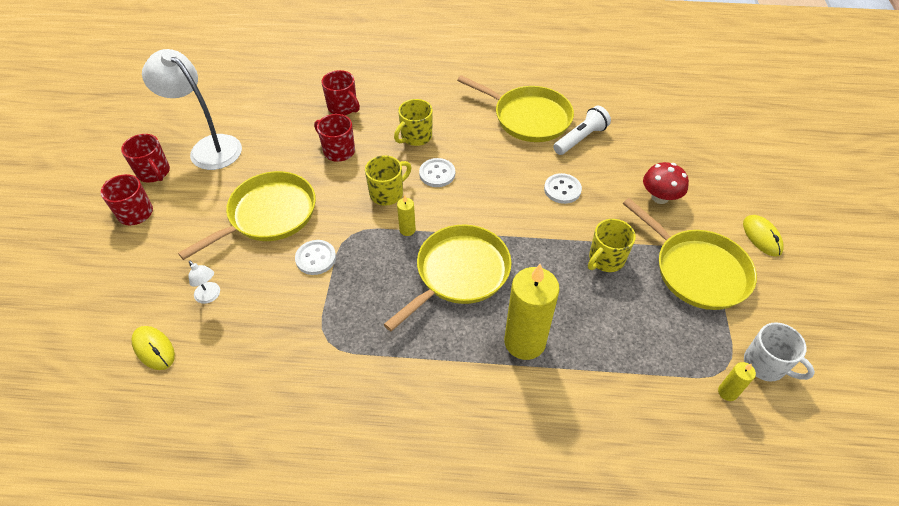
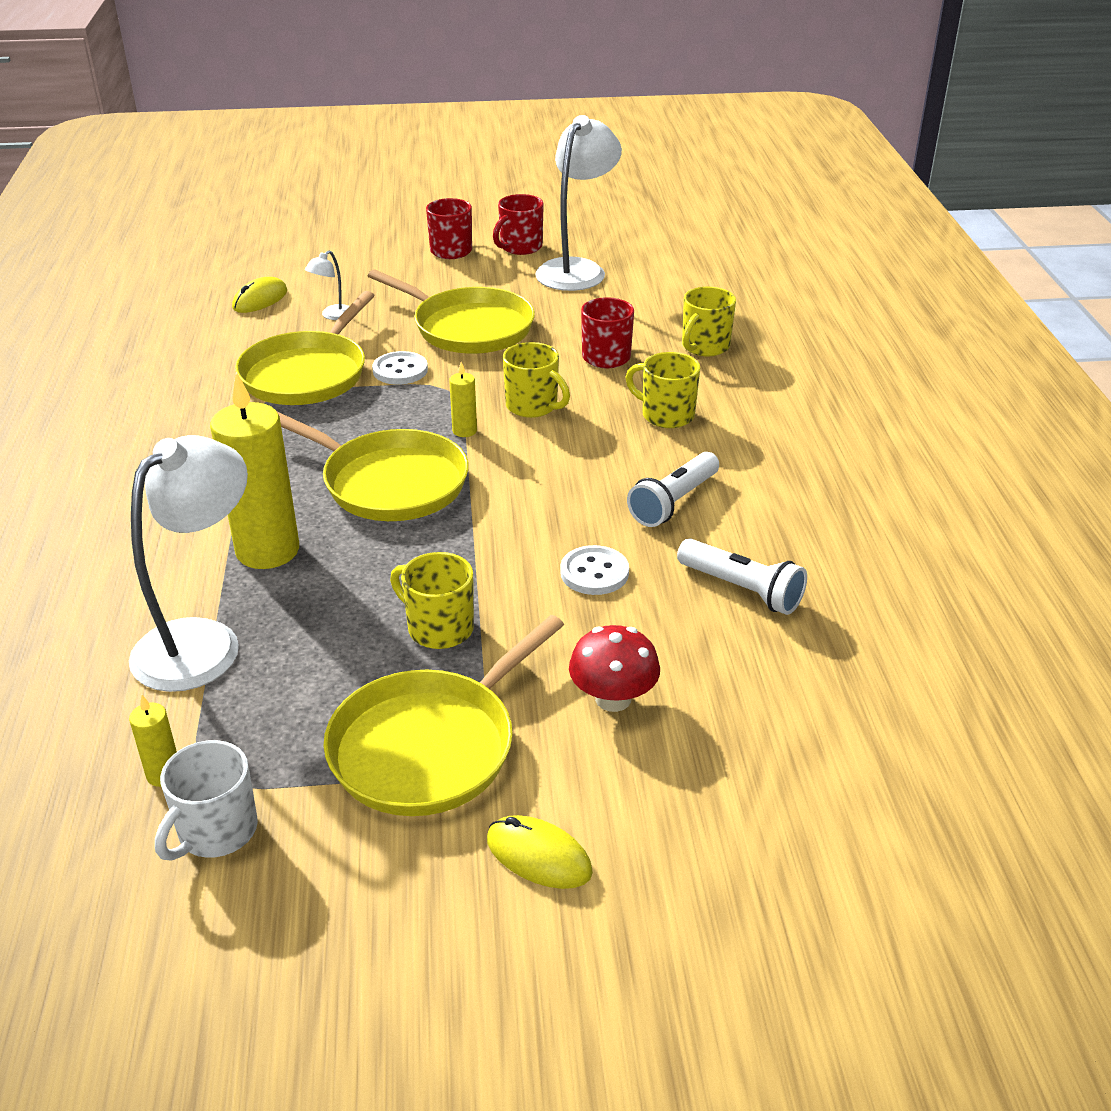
camera: 80 degrees right, 15 degrees down
(343, 107) = (704, 347): red mug -> yellow mug
(437, 174) = (589, 443): white button -> none
(503, 149) = (673, 502): none -> white flashlight
(528, 117) = (772, 524): yellow pan -> yellow pan (307, 374)
(614, 377) = (202, 641): none -> white lamp
(762, 237) = (538, 856): yellow mouse -> yellow mouse turned 60 degrees clockwise

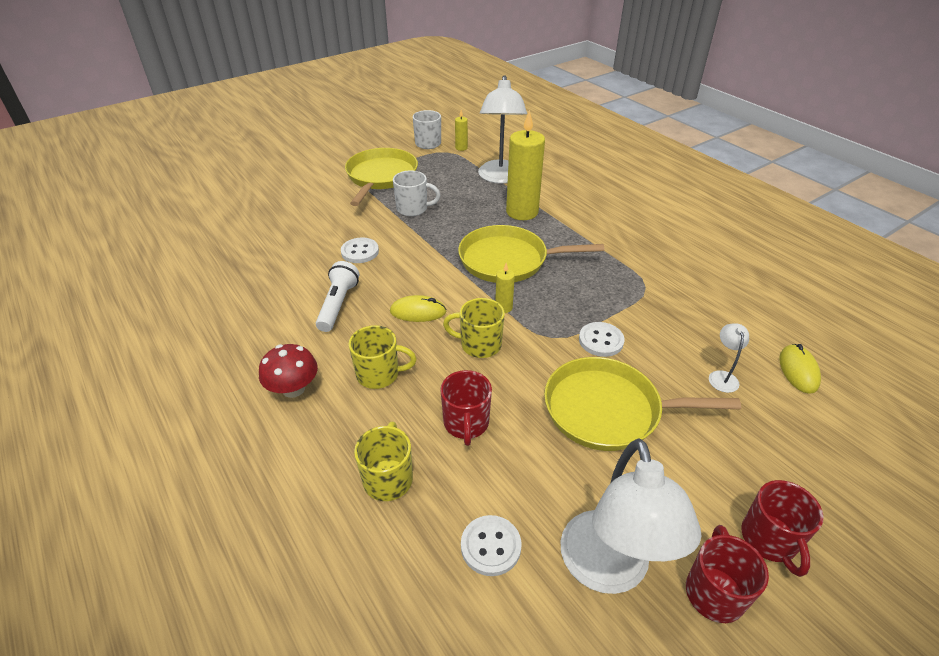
camera: 150 degrees right, 5 degrees up
(307, 374) = (652, 312): yellow pan -> none
(439, 628) = (413, 209): yellow mug -> white mug
(538, 856) = (321, 165): yellow mouse -> yellow mouse (418, 312)
(613, 698) = (320, 208): red mushroom -> red mushroom (293, 389)
(648, 297) = (490, 546): none -> white button
(742, 589) = (278, 268): white flashlight -> none

